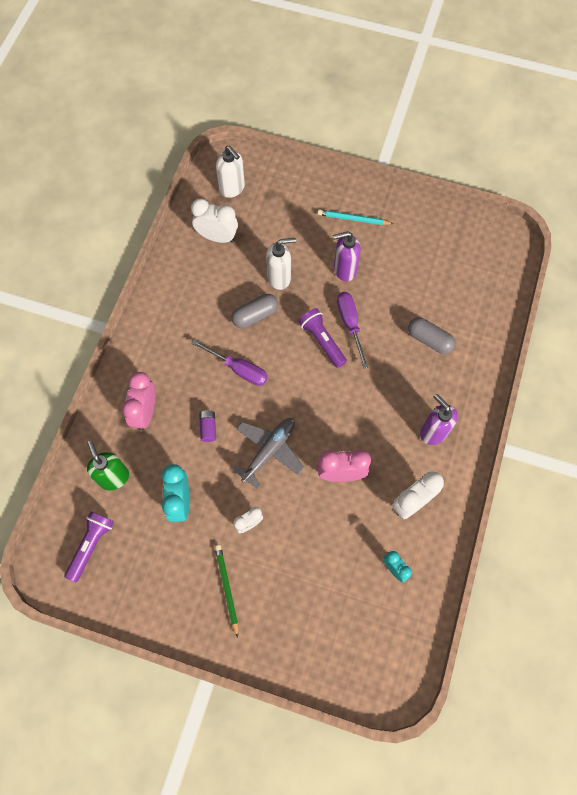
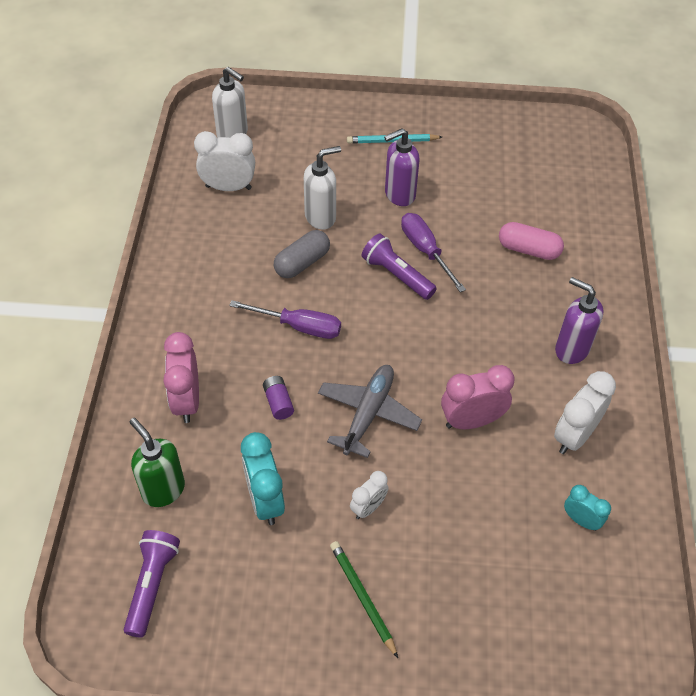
camera: 15 degrees left, 15 degrees down
(429, 340) = (528, 250): grey capsule -> pink capsule

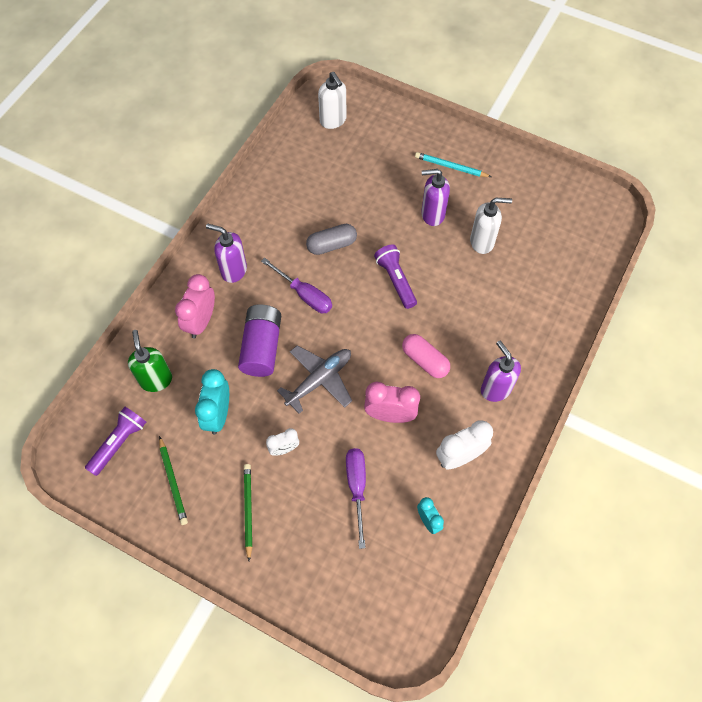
camera: 25 degrees right, 10 degrees up
(197, 329) = (233, 270): none -> purple soap dispenser
(228, 187) = (308, 164): white clock -> none
(248, 603) = (173, 482): none -> green pencil
(278, 402) = (261, 347): purple battery -> purple battery, size x2.13
(321, 217) = (364, 212): white soap dispenser -> white soap dispenser (482, 242)
(425, 251) = (428, 268): purple screwdriver -> purple screwdriver (357, 488)
(528, 250) = (508, 296): pink capsule -> pink capsule (425, 360)

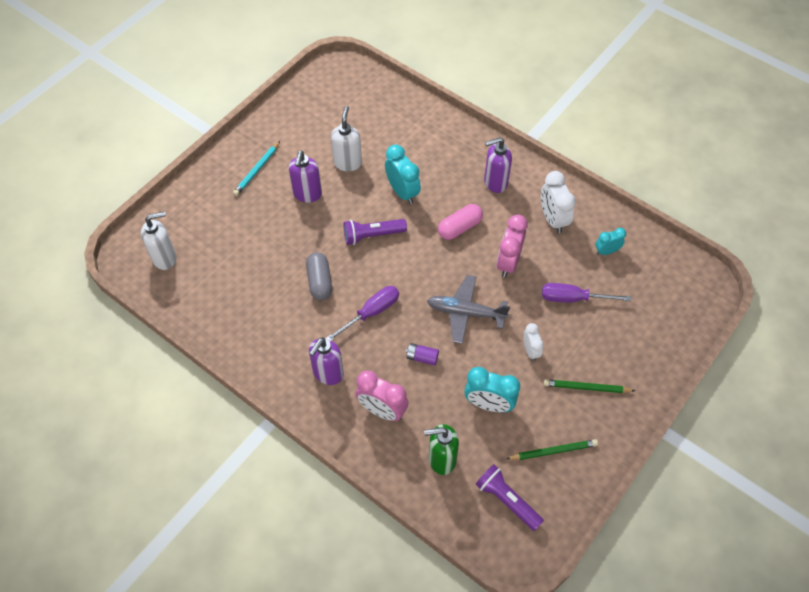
camera: 80 degrees left, 5 degrees down
(261, 347) = (422, 357): purple battery -> purple battery, size x0.47
(319, 380) = (465, 312): grey plane -> grey plane turned 45 degrees counterclockwise
(458, 299) = (402, 192): none -> turquoise clock

